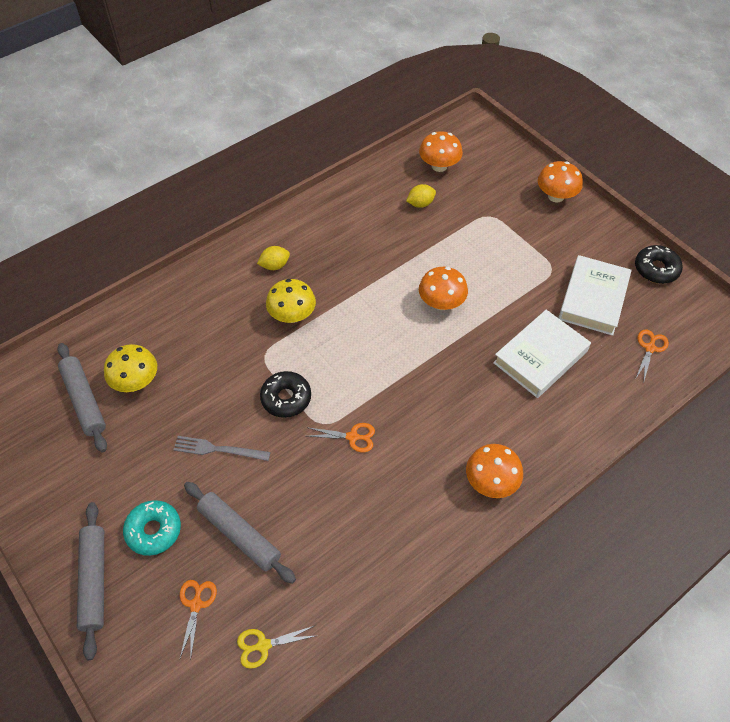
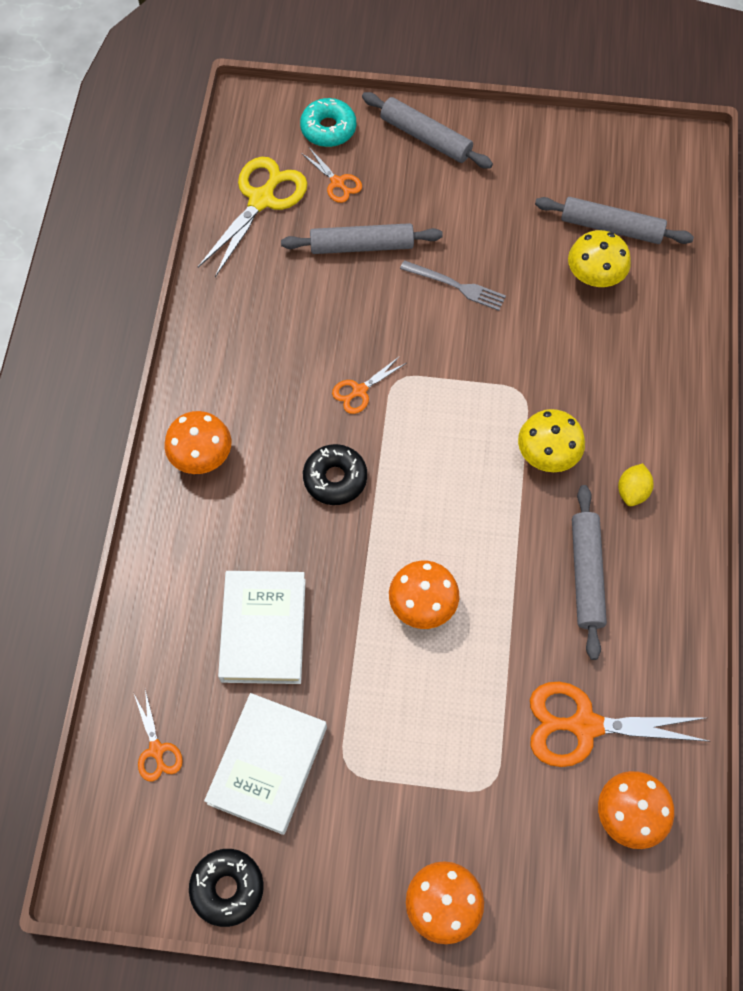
camera: 135 degrees right, 10 degrees up
(154, 530) = (427, 196): turquoise donut -> turquoise donut (328, 129)
(218, 449) = (456, 286): grey fork -> grey fork turned 60 degrees clockwise
(263, 645) = (261, 200): yellow scissors -> yellow scissors, size x1.94
(286, 398) = (454, 373): black donut -> black donut (335, 478)
(344, 252) = (586, 574): none -> grey rolling pin
(420, 204) = (584, 725): yellow lemon -> orange scissors
(593, 299) = (268, 765): white book -> white book turned 45 degrees clockwise

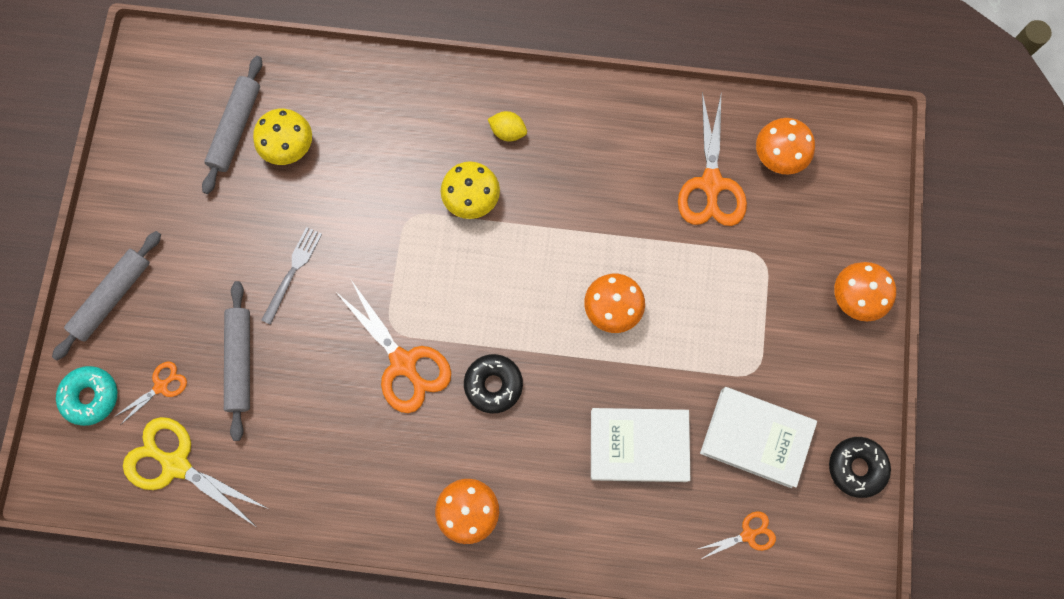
camera: 90 degrees left, 10 degrees up
(359, 391) = (403, 363): orange scissors -> orange scissors, size x1.94
(586, 574) = (583, 174): grey rolling pin -> none

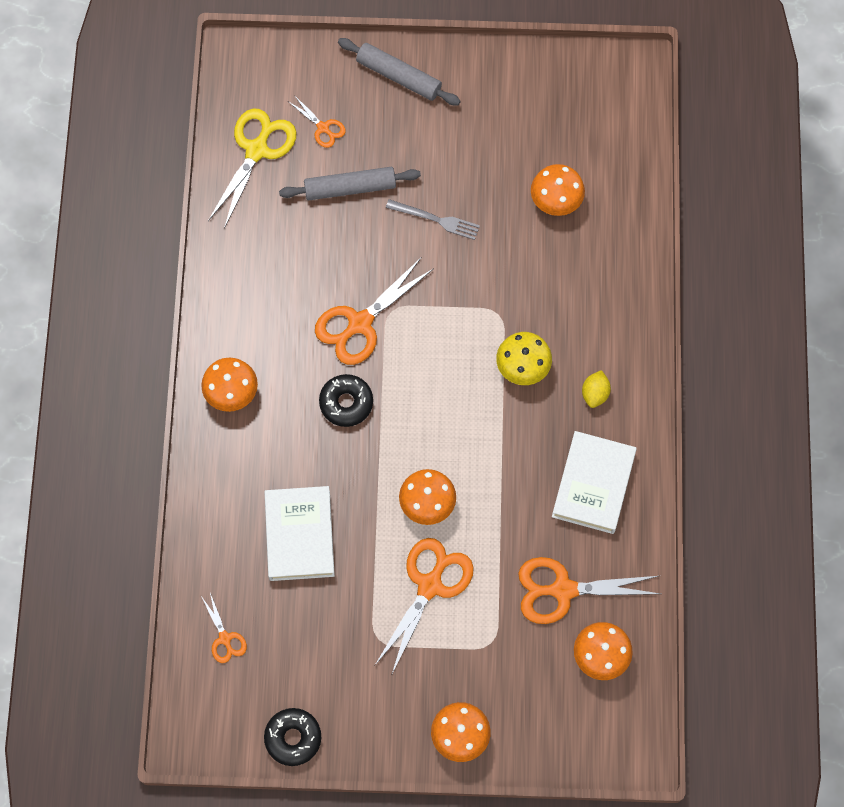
camera: 85 degrees right, 5 degrees down
(91, 397) = (310, 74): turquoise donut -> none
(236, 128) = (569, 152): grey rolling pin -> none
(289, 147) = (556, 200): yellow mushroom -> orange mushroom
(700, 313) = (430, 585): none -> orange scissors
(756, 438) = (314, 642): white book -> white book (593, 484)

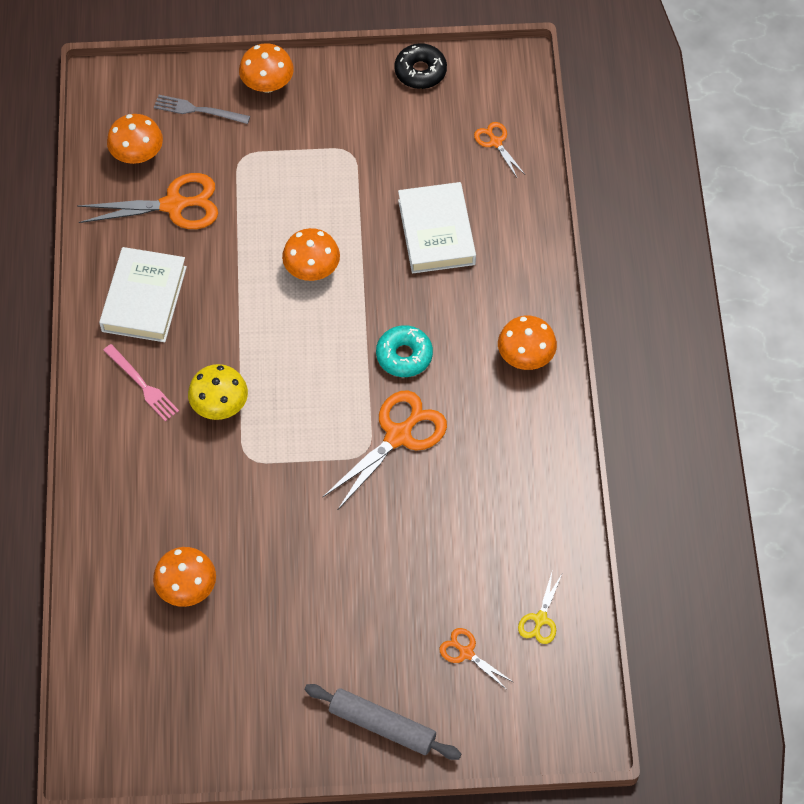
camera: 175 degrees right, 10 degrees down
(257, 150) = (540, 619): yellow scissors -> yellow scissors, size x0.52
(346, 403) = (404, 356): black donut -> turquoise donut
(350, 188) = (426, 583): grey rolling pin -> none
(430, 585) = (304, 199): orange scissors -> none
(436, 219) = (324, 555): grey fork -> grey fork (198, 110)
(595, 393) = (142, 385): yellow lemon -> pink fork

